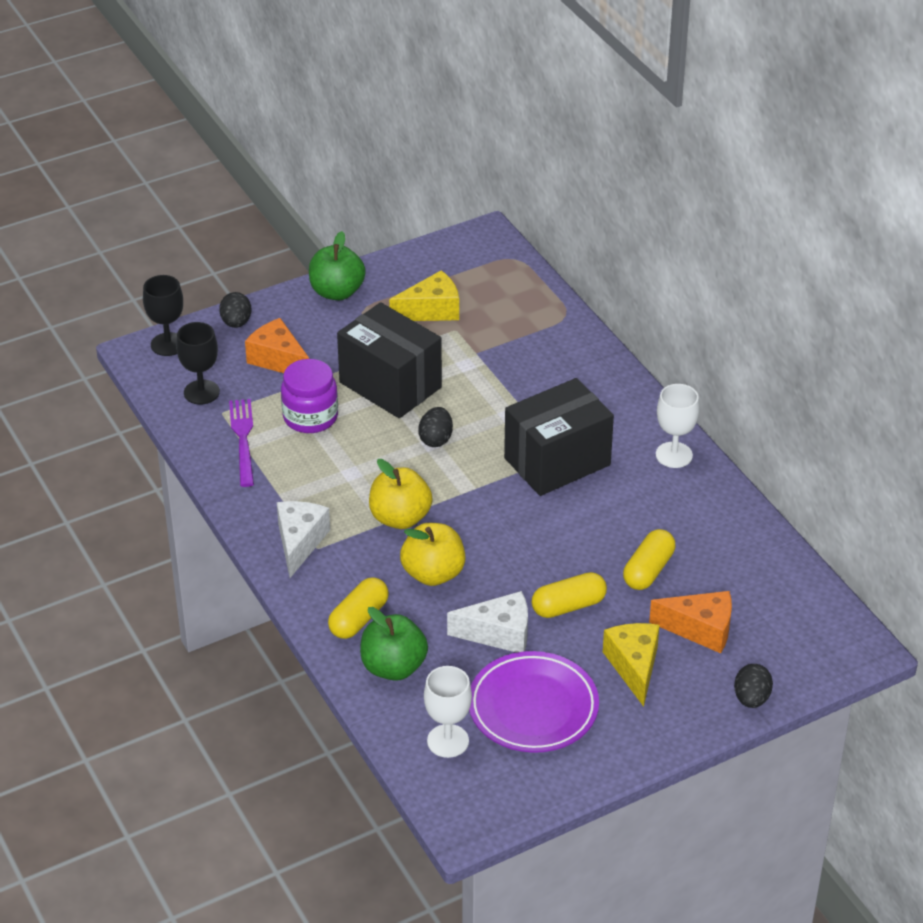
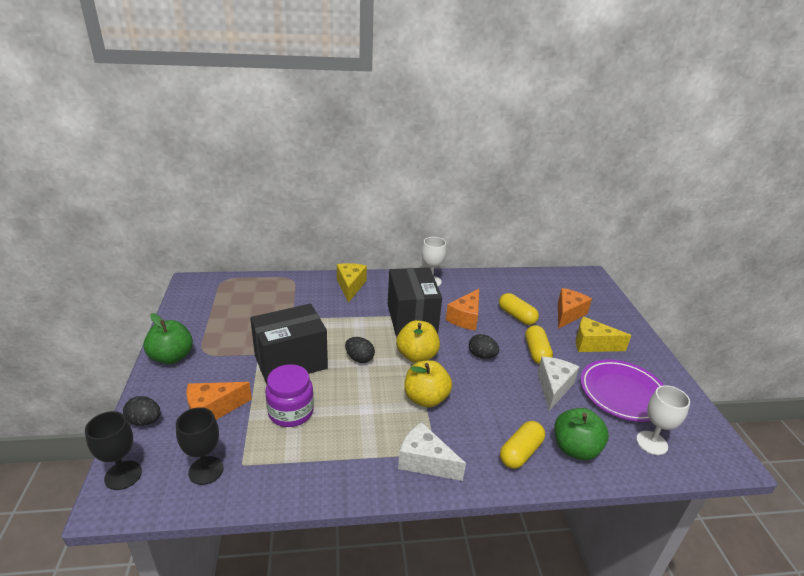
camera: 70 degrees left, 10 degrees down
(243, 439) = (284, 460): purple fork -> none
(359, 619) = (520, 452): yellow capsule -> yellow capsule turned 75 degrees clockwise
(431, 310) = (236, 323): yellow cheese -> yellow cheese (350, 286)
(433, 573) = (487, 400): yellow apple -> yellow apple (417, 356)
(601, 515) = (465, 318): none -> orange cheese
(751, 698) = (622, 315): black egg -> black egg (482, 355)

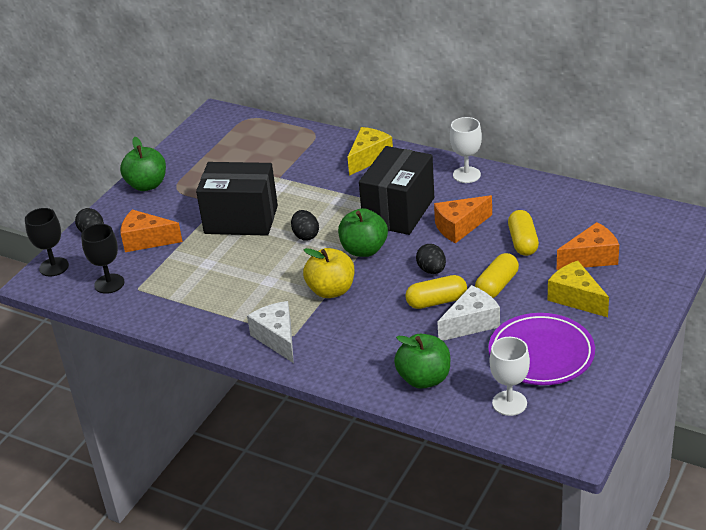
camera: 40 degrees right, 5 degrees up
(291, 412) = (205, 262): purple jar -> none
(417, 356) = (364, 250): yellow apple -> green apple
(520, 452) = (368, 362): yellow capsule -> yellow capsule (436, 301)

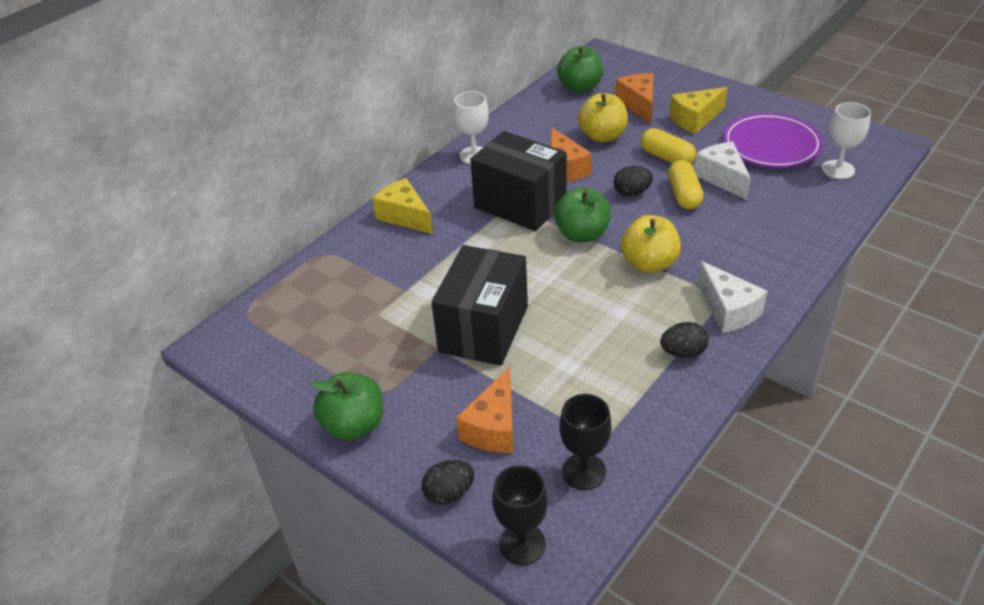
camera: 80 degrees left, 5 degrees up
(277, 338) = (728, 310): white cheese -> white cheese turned 105 degrees counterclockwise
(305, 235) = (539, 276): black egg -> black egg (683, 353)
(424, 379) = (802, 213): green apple -> green apple (580, 87)
(523, 242) = (602, 136): yellow capsule -> yellow apple

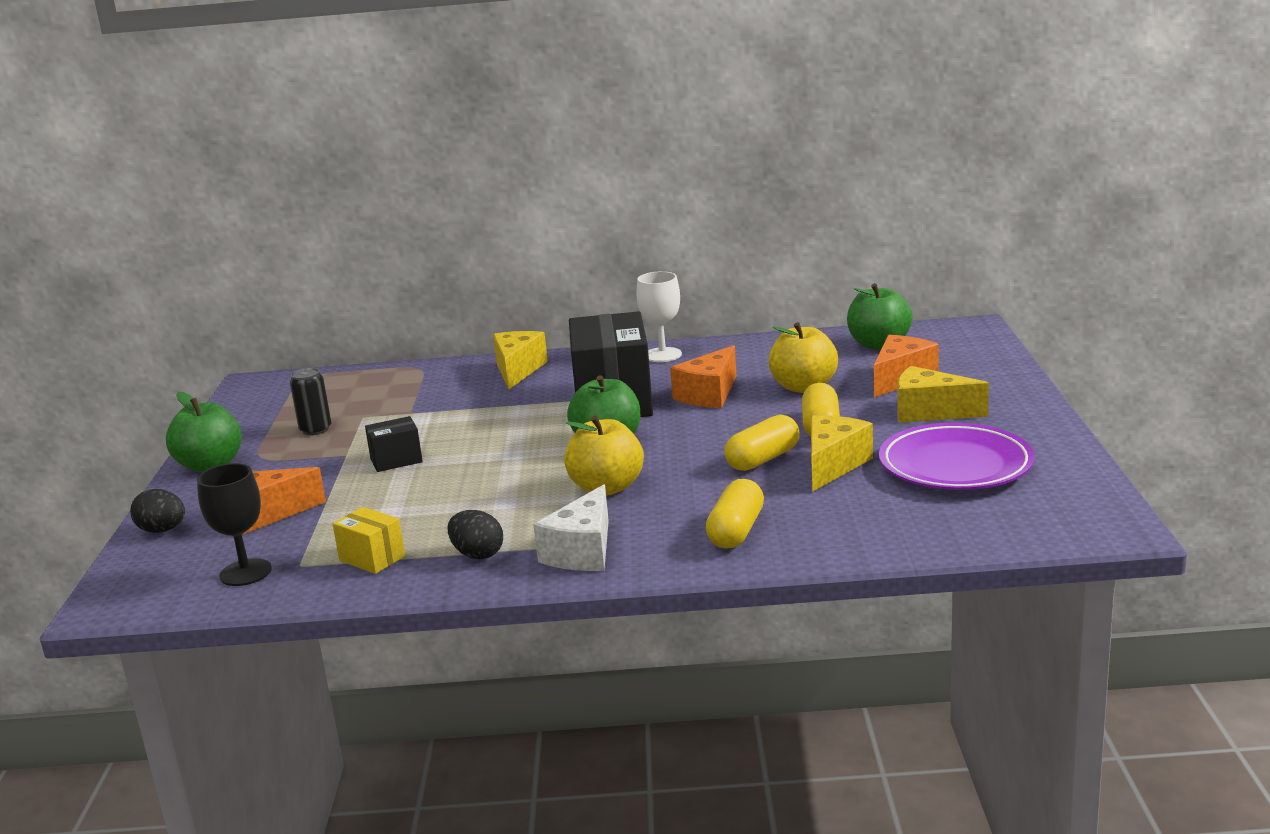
camera: 50 degrees right, 20 degrees down
(366, 346) = (315, 430): none -> black can
(483, 329) = (396, 460): black box -> black box, size x0.46
(522, 544) = (127, 581): black goblet -> none
(632, 193) = (721, 436): black egg -> none
(634, 401) = (372, 558): none -> yellow box
(722, 178) = (833, 465): white cheese -> yellow cheese
(766, 246) = (736, 531): none -> yellow capsule
(838, 169) = (978, 517): white goblet -> none

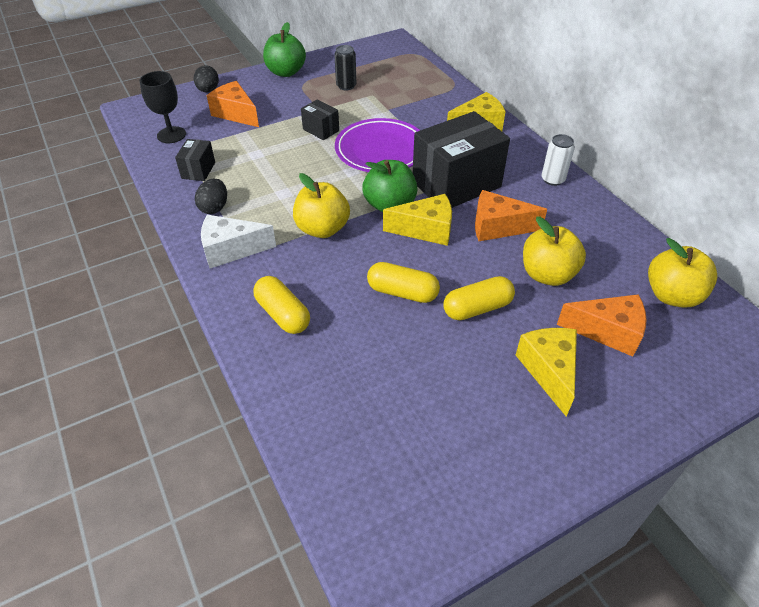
camera: 60 degrees right, 25 degrees up
(372, 558) = (198, 170): yellow box -> black box
(662, 355) = (553, 179): white goblet -> white can
(736, 531) = (283, 314): yellow capsule -> yellow capsule turned 60 degrees clockwise
(833, 465) = (412, 336): yellow cheese -> yellow cheese (426, 230)
(878, 344) = (672, 295): green apple -> yellow apple
(955, 465) = (450, 418): purple plate -> purple plate (381, 150)

